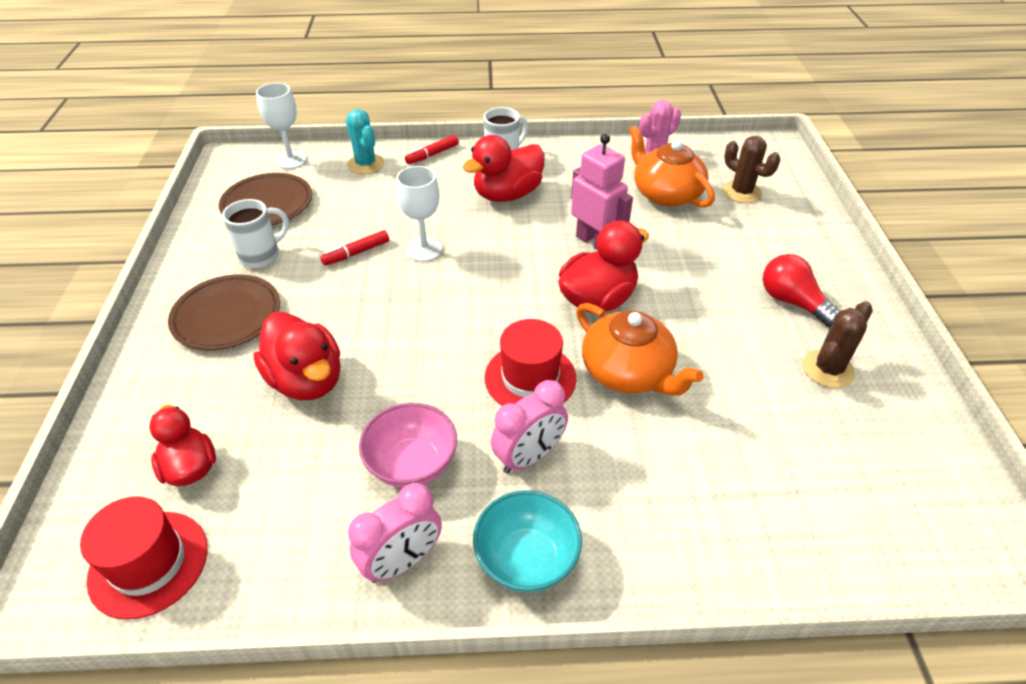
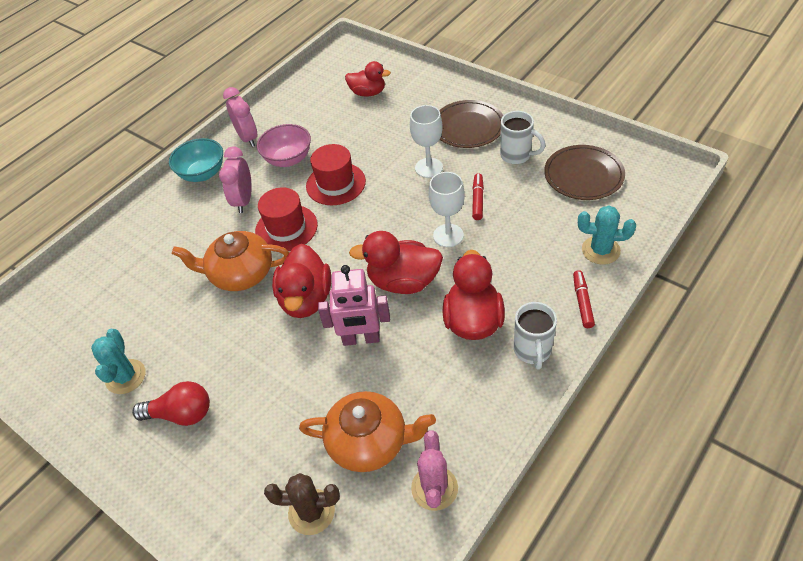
camera: 135 degrees right, 5 degrees up
(149, 563) = (331, 74): red hat -> red hat (335, 184)
(261, 256) = (517, 155): white mug -> white mug turned 60 degrees counterclockwise
(291, 160) = (645, 207): white goblet -> white goblet (429, 168)
(307, 380) = (382, 142): red duck -> red duck (403, 282)
(402, 562) = (248, 138): pink clock -> pink clock turned 150 degrees clockwise
(828, 369) = (126, 377): brown cactus -> turquoise cactus

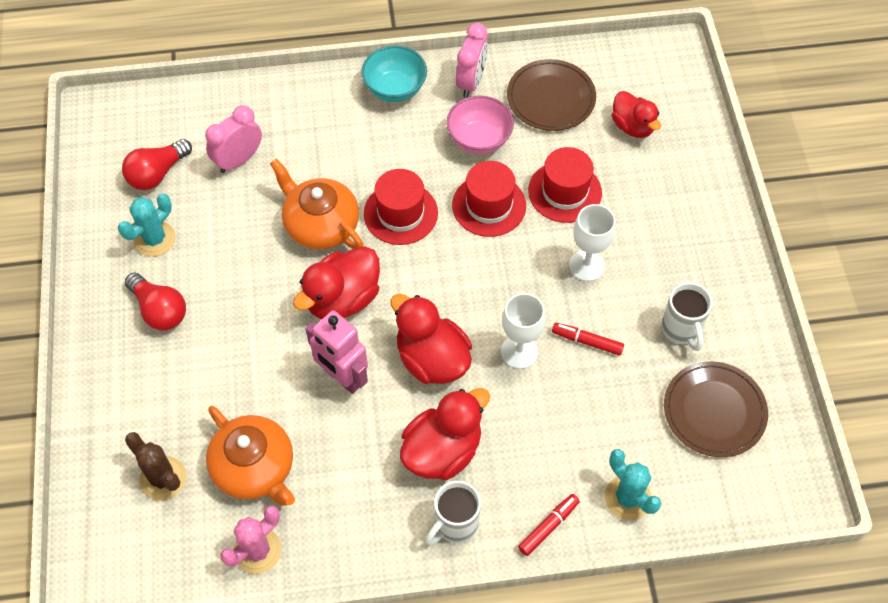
camera: 40 degrees right, 10 degrees up
(82, 339) = (157, 173): none -> red light bulb
(243, 200) = (397, 150): pink clock -> pink clock (238, 160)
(370, 146) = (564, 192): none -> red hat
(468, 127) = (676, 255): brown plate -> brown plate (551, 98)
(477, 200) = (587, 341): red marker -> red marker turned 120 degrees counterclockwise

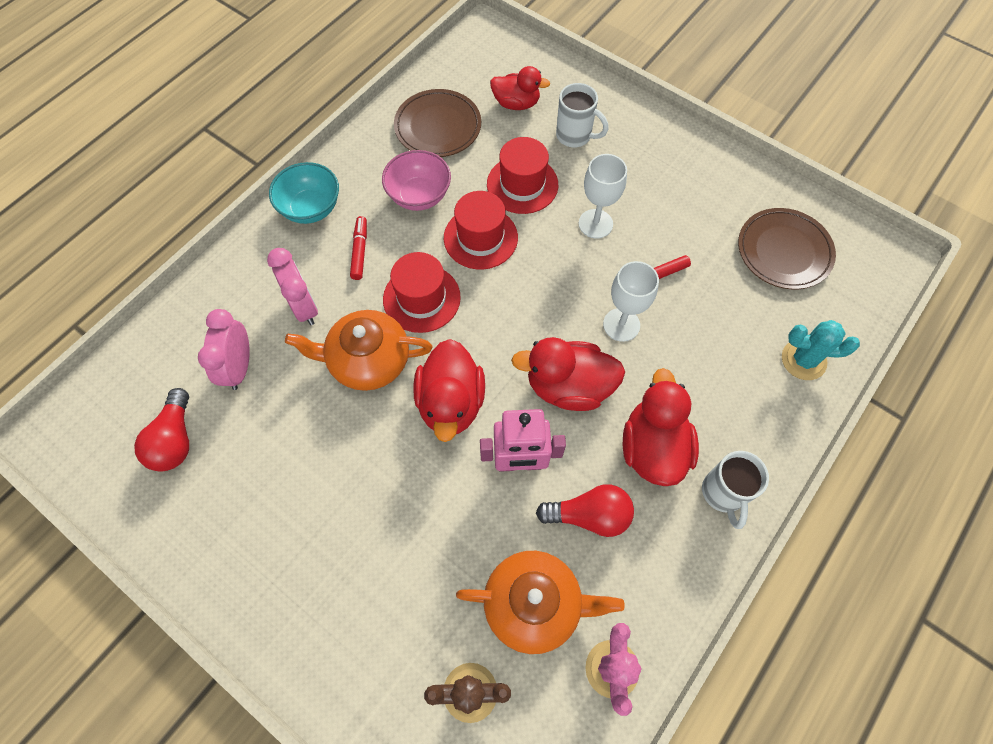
camera: 45 degrees left, 5 degrees up
(154, 239) = (234, 497): turquoise cactus -> none
(159, 310) = (307, 553): red light bulb -> red light bulb (589, 515)
(471, 82) = (366, 159): pink clock -> pink clock (304, 306)
(548, 526) = (781, 431): red marker -> red marker (360, 251)
(681, 329) = (703, 215): white mug -> white mug (575, 136)

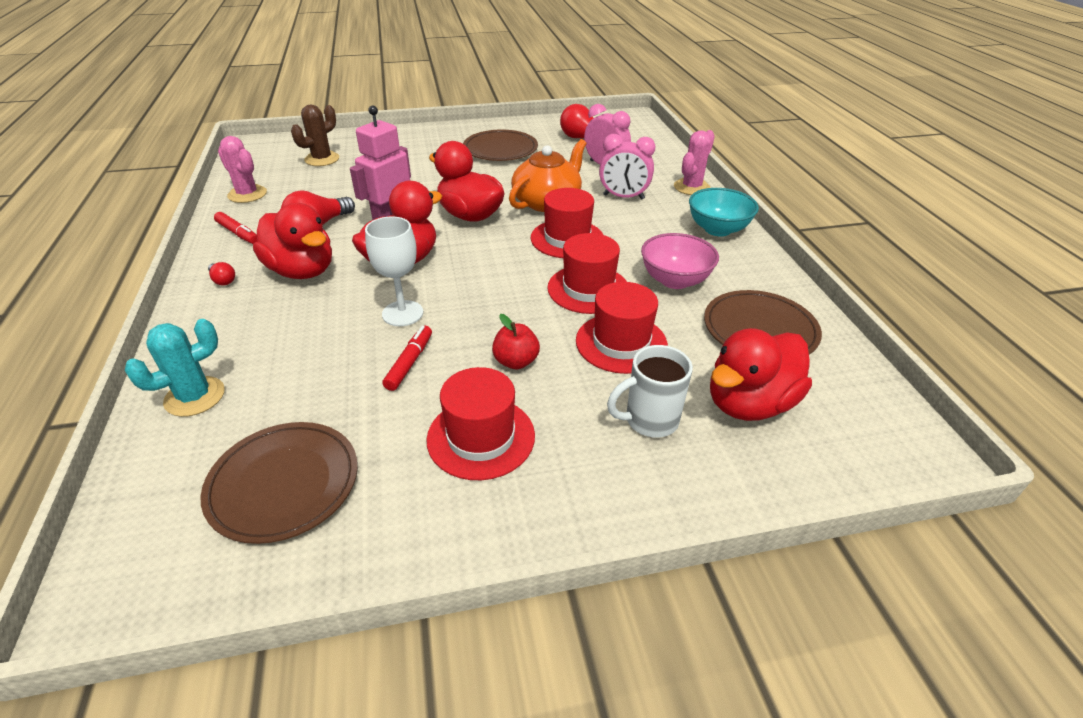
camera: 130 degrees right, 25 degrees down
(236, 266) = (691, 187): none -> pink cactus
(276, 505) = (500, 149): none -> brown plate
(360, 251) = (646, 232): red marker -> red marker (238, 233)
(516, 103) = (749, 403): red duck -> red duck, size x1.51
(534, 603) = (317, 189): orange teapot -> none
(595, 224) = (516, 361): white goblet -> red apple
(665, 196) = (481, 437): none -> red hat
(723, 493) = (223, 280): white mug -> red light bulb

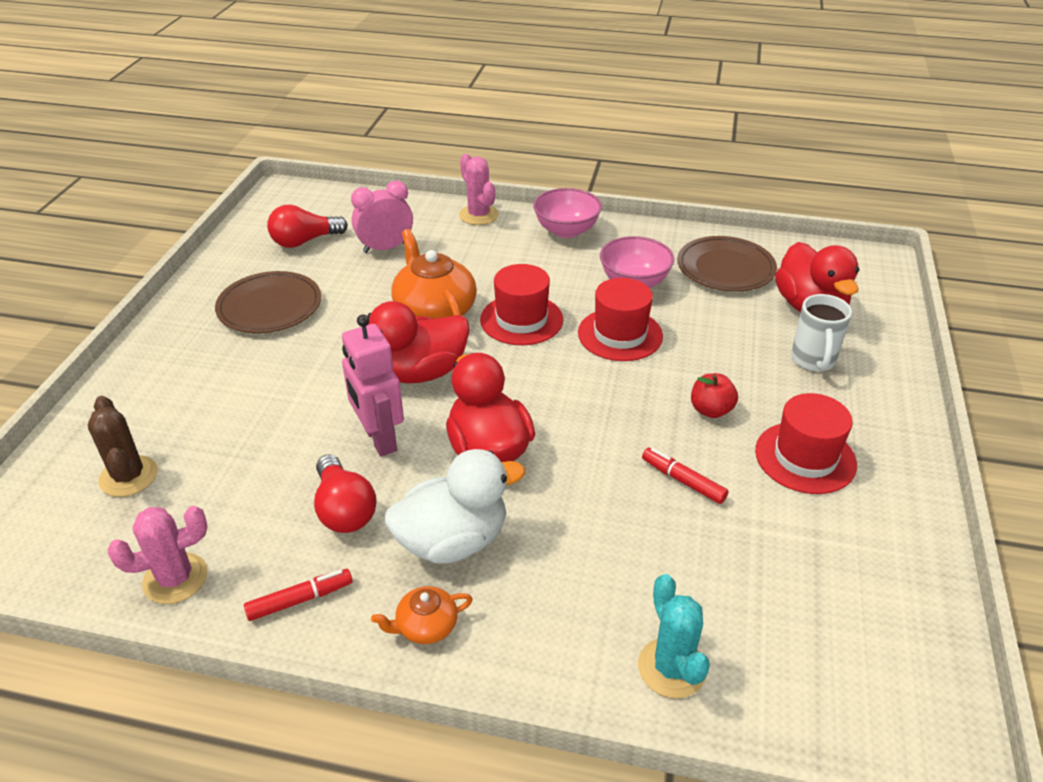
camera: 65 degrees left, 0 degrees up
(223, 280) = (425, 626): red light bulb -> orange teapot
(284, 484) = (830, 601): brown plate -> none
(302, 271) = (453, 541): red duck -> white duck
(402, 313) = (594, 469): white goblet -> none
(621, 343) = (710, 342): red hat -> none
(623, 197) = (464, 259): pink clock -> none
(717, 229) = (566, 230): turquoise bowl -> pink bowl

